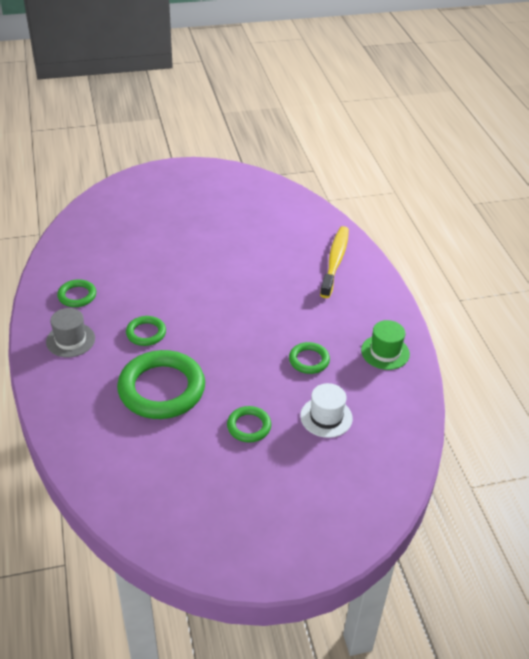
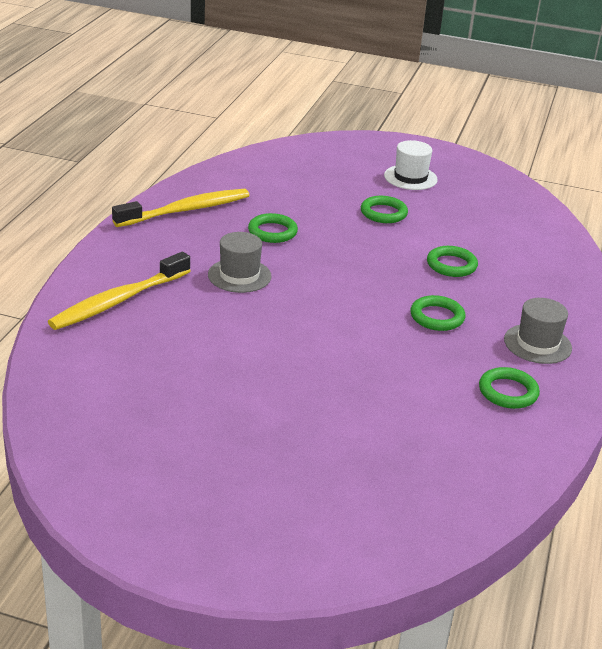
camera: 150 degrees left, 10 degrees down
(161, 389) = (451, 265): green ring -> green ring, size x0.49
(291, 310) = (239, 275): none -> grey hat
(326, 417) = (304, 194): white hat -> white hat (410, 177)
(385, 352) = (186, 210): green hat -> yellow toothbrush

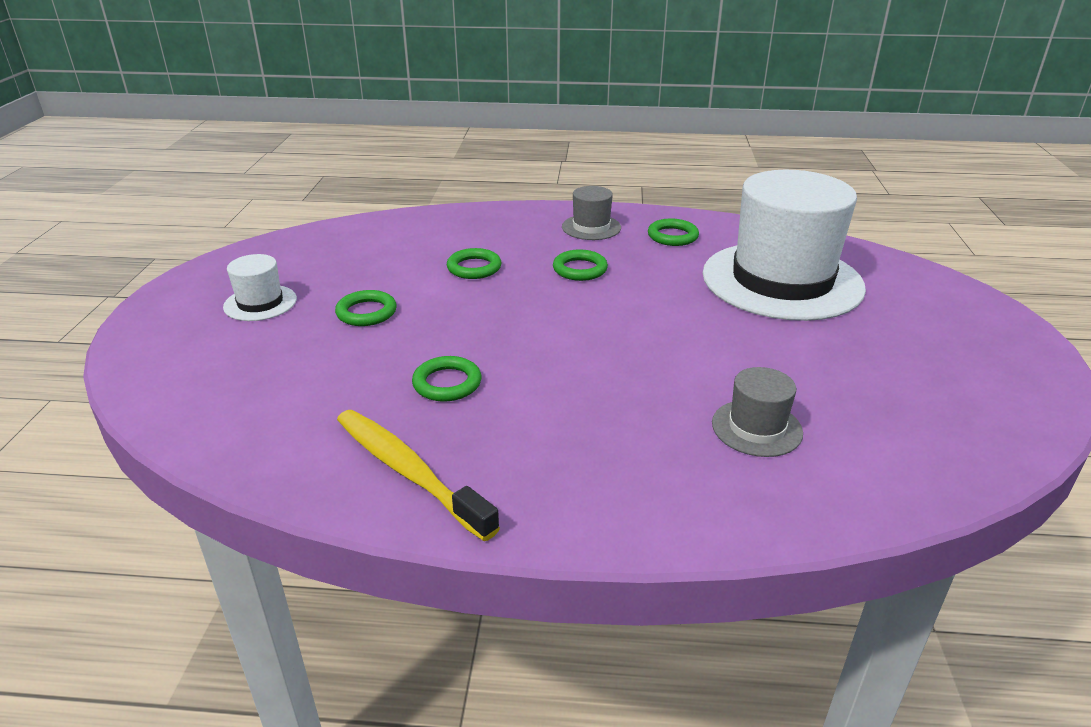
camera: 100 degrees left, 0 degrees up
(118, 301) = (699, 478): yellow toothbrush -> none
(239, 275) = (573, 391): grey hat -> grey hat (756, 428)
(382, 434) = (782, 280): none -> white hat

